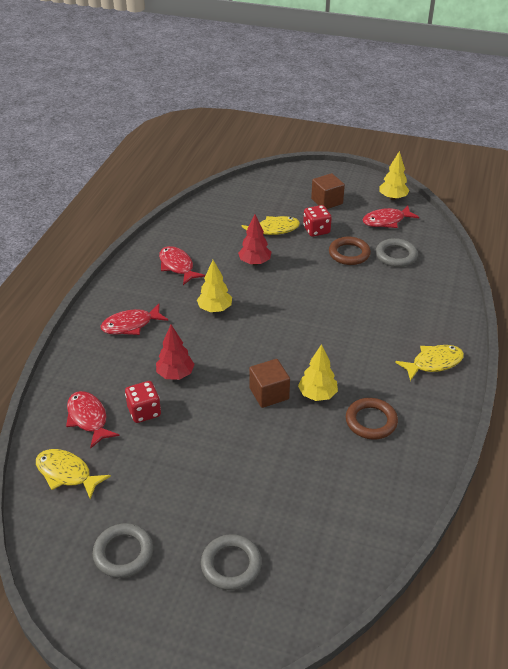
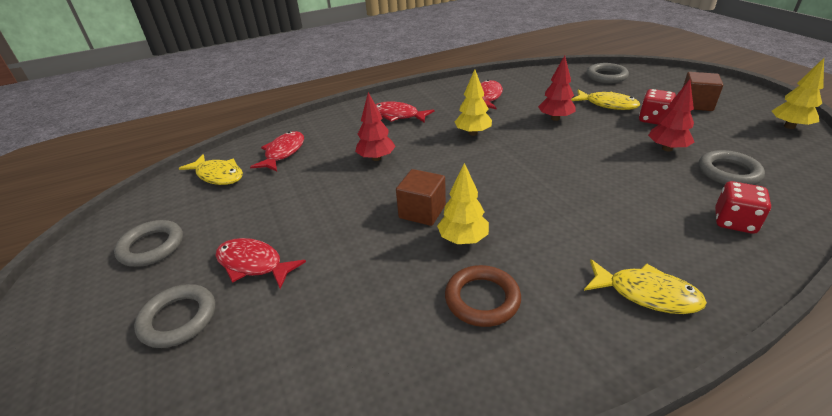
camera: 50 degrees right, 5 degrees down
(67, 473) = (218, 175): yellow fish -> yellow fish turned 135 degrees clockwise
(144, 411) = (318, 168): red dice -> red dice (734, 222)
(241, 198) = (606, 76): none -> grey ring
(349, 254) = (667, 148): brown ring -> red tree
(386, 221) = (754, 141): red fish -> red fish (253, 264)

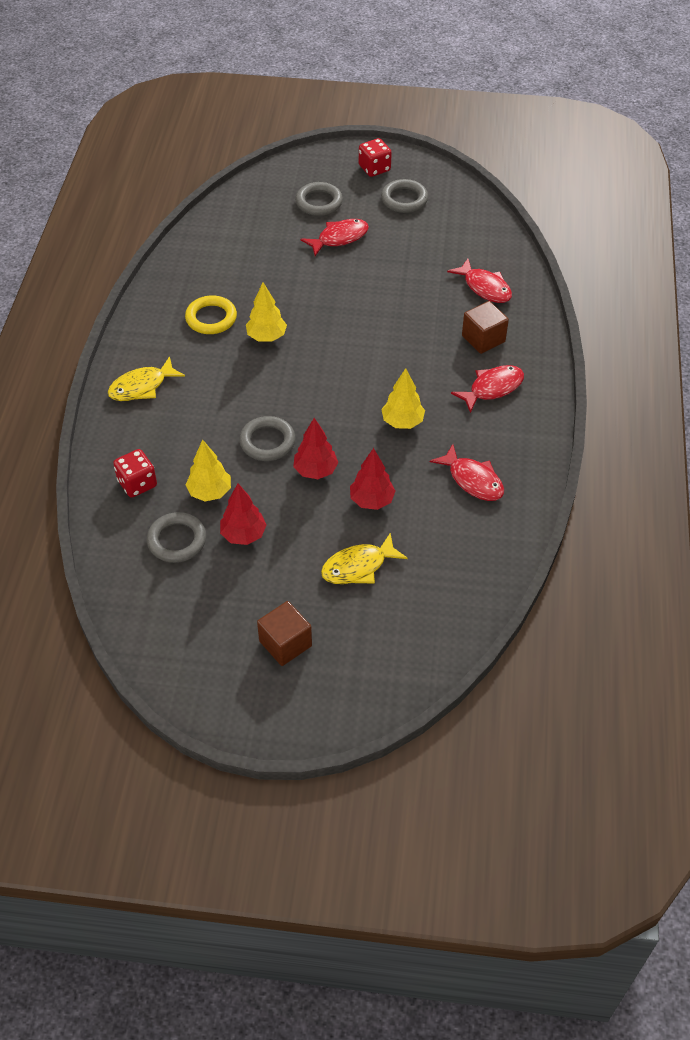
camera: 120 degrees right, 15 degrees up
(218, 175) = (478, 243): yellow fish -> none
(376, 158) = (418, 339): red tree -> red tree (315, 471)
(422, 211) = (316, 332): brown cube -> brown cube (483, 339)
(482, 299) = (211, 318): brown ring -> yellow ring
(606, 76) = (426, 631): grey ring -> grey ring (267, 442)
(653, 119) = (295, 575): red dice -> red dice (374, 168)
(789, 126) = (177, 669): yellow tree -> yellow tree (210, 492)

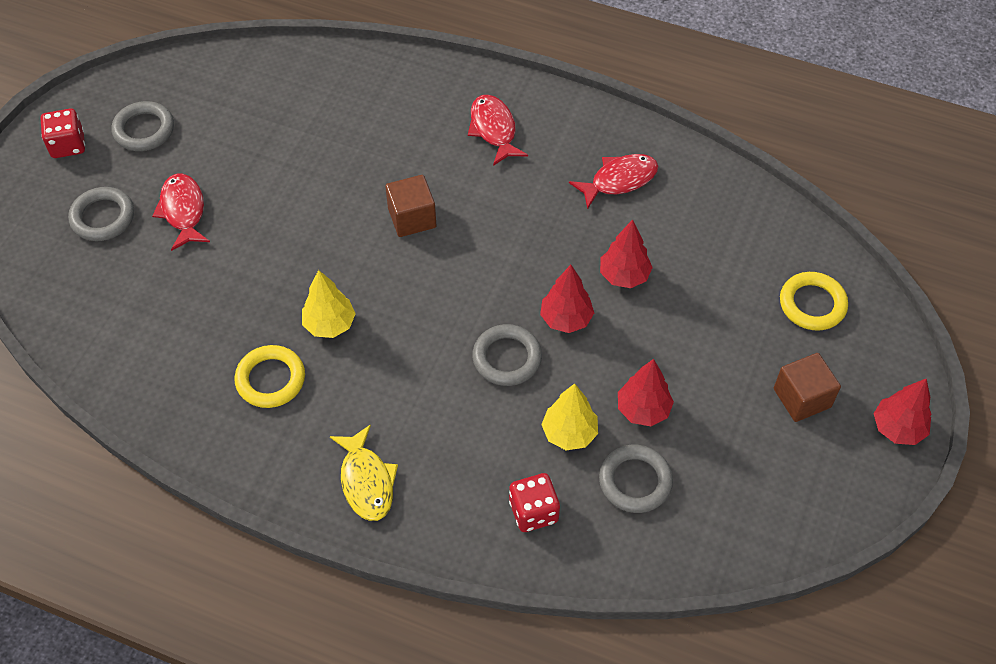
camera: 75 degrees left, 5 degrees up
(273, 720) = (897, 428): none -> red tree
(358, 566) = (712, 309): yellow fish -> none
(388, 640) = (812, 304): none -> yellow ring
(402, 422) = (517, 221): yellow tree -> none
(483, 339) = (416, 117): brown cube -> brown cube (412, 218)
(484, 287) = (334, 95): red fish -> none

